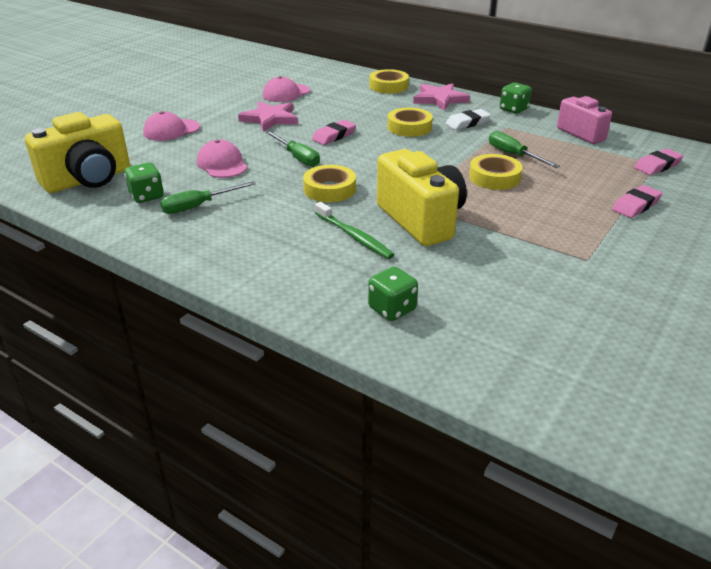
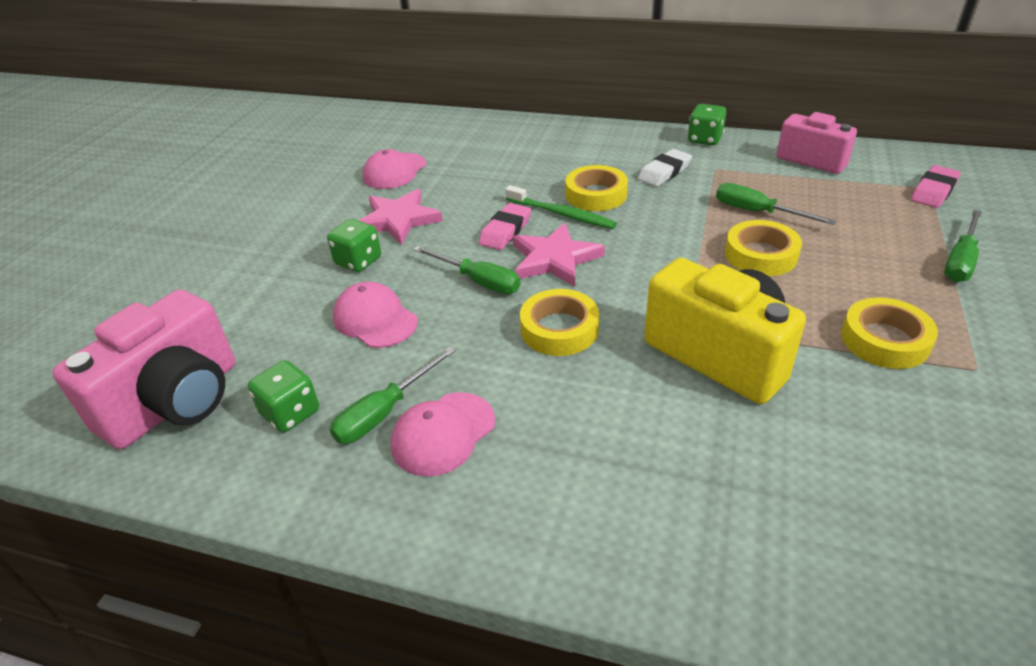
camera: 15 degrees left, 5 degrees up
(88, 180) = (176, 402): yellow camera -> pink camera
(171, 130) = (262, 272): pink cap -> pink cap (443, 433)
(354, 236) = (650, 411): green toothbrush -> green toothbrush (561, 214)
(388, 86) = (525, 133): yellow tape -> yellow tape (884, 340)
(392, 309) = (800, 546): green dice -> green dice (358, 261)
(439, 99) = (604, 141): pink star -> pink star (554, 259)
(635, 205) = (960, 260): pink eraser -> green screwdriver

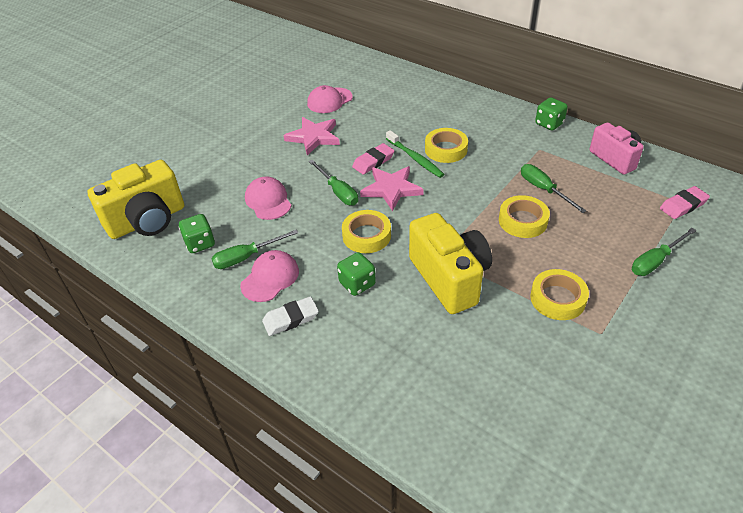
camera: 20 degrees right, 5 degrees up
(176, 402) = (147, 221): pink camera -> yellow camera
(358, 261) = (277, 160): green dice -> green dice (357, 284)
(443, 433) = (270, 278): pink cap -> pink cap turned 150 degrees clockwise
(664, 172) = (502, 143): white eraser -> white eraser (291, 319)

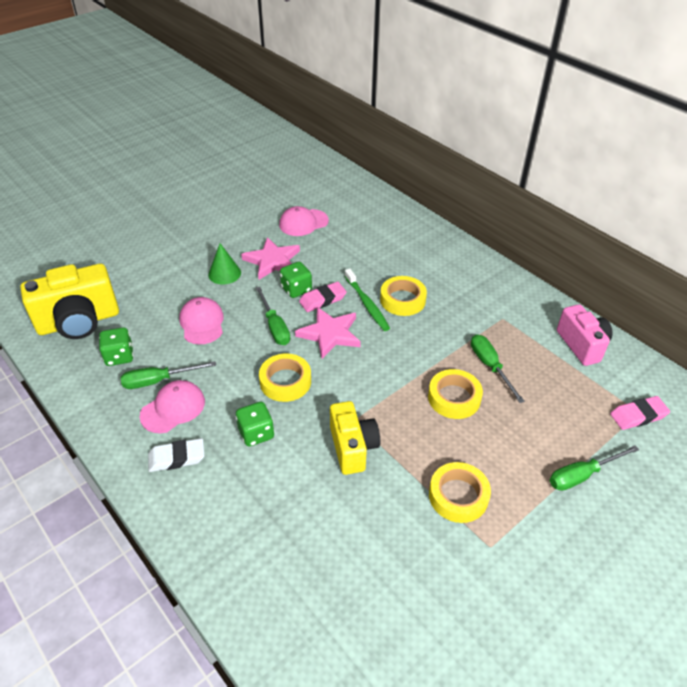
camera: 10 degrees right, 0 degrees up
(272, 155) = (224, 273): none -> green cone
(449, 278) = (352, 447): yellow camera -> yellow camera, size x0.66
(549, 124) = (524, 290): green dice -> green dice (296, 289)

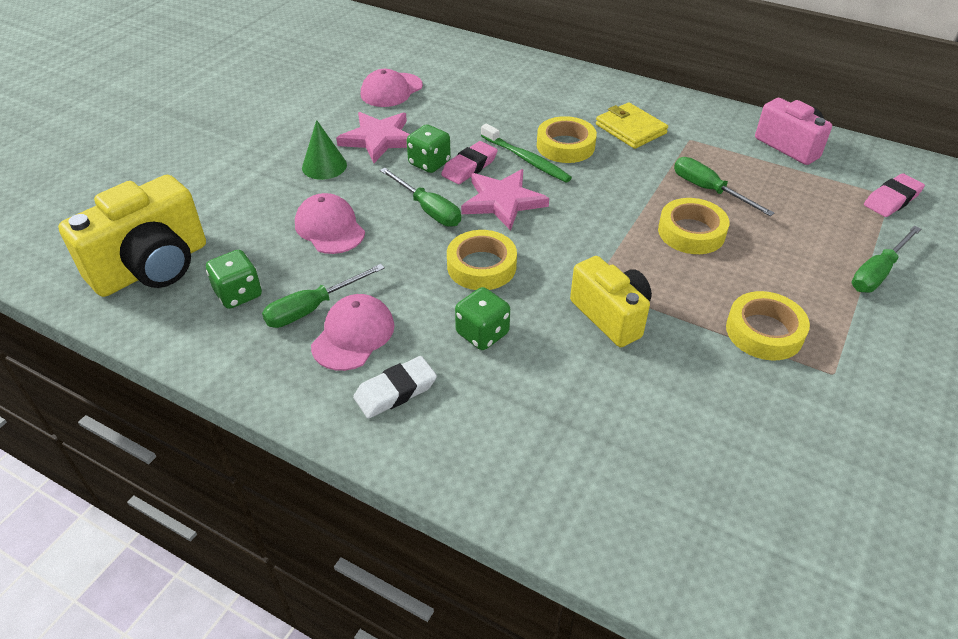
camera: 20 degrees left, 0 degrees up
(461, 298) = (630, 129): none -> yellow wallet

